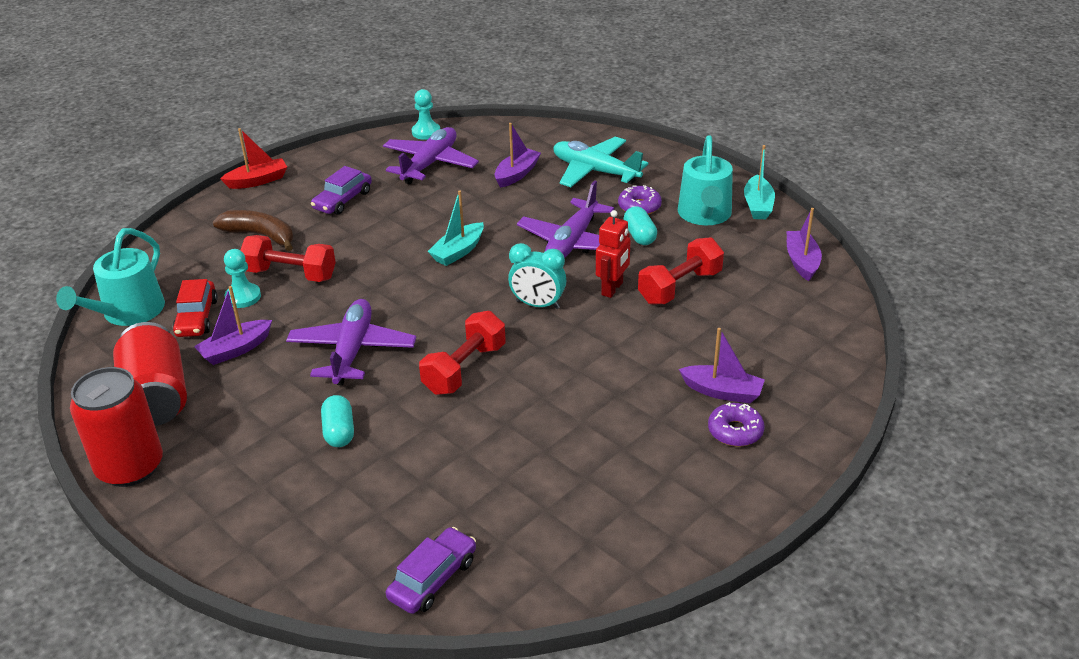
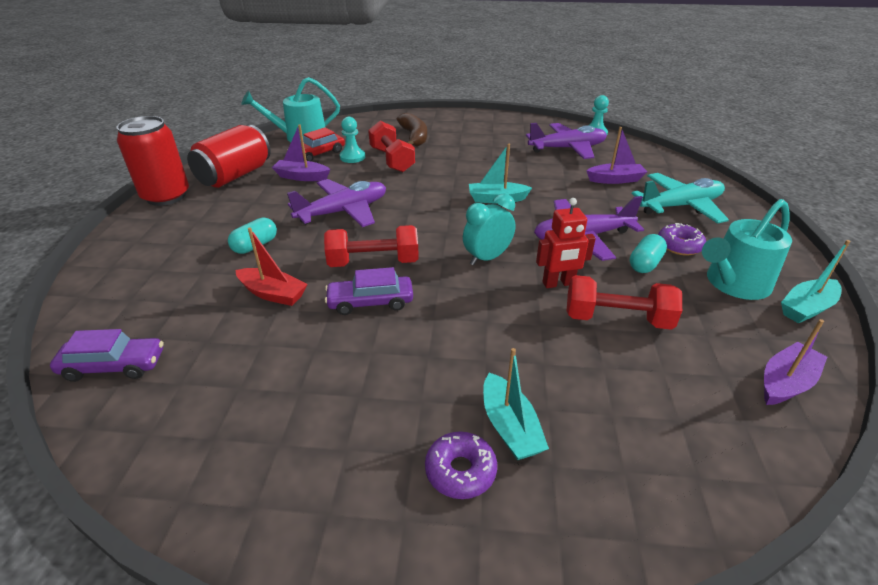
camera: 50 degrees right, 0 degrees up
(258, 181) = (461, 114): red boat -> red boat (273, 294)
(343, 200) = (484, 142): purple car -> purple car (370, 302)
(538, 305) = (487, 258): turquoise clock -> turquoise clock turned 75 degrees clockwise
(595, 171) = (680, 206): turquoise plane -> turquoise plane turned 75 degrees clockwise
(722, 392) = (509, 427): purple boat -> turquoise boat

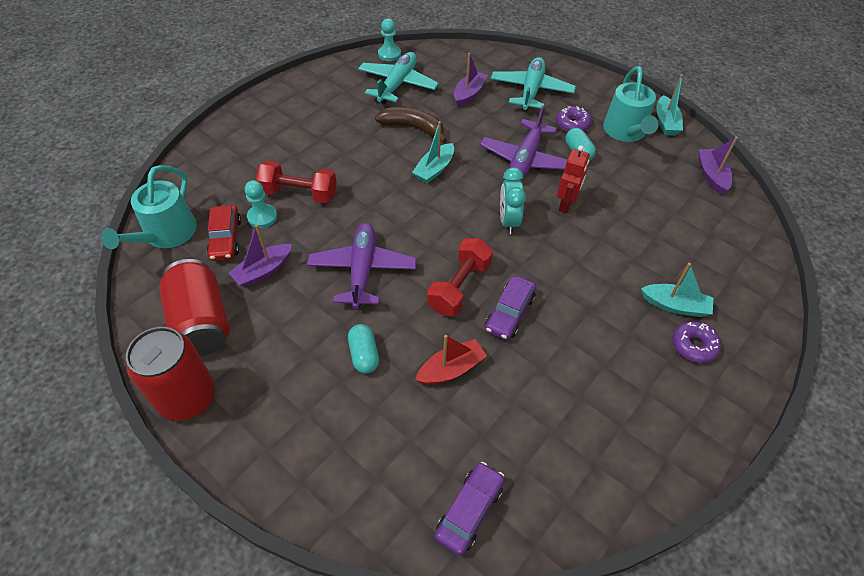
camera: 55 degrees left, 15 degrees up
(414, 137) = (269, 155): brown banana -> brown banana (413, 128)
(567, 149) = (397, 84): purple plane -> turquoise plane
(617, 319) = (620, 202): red dumbbell -> none

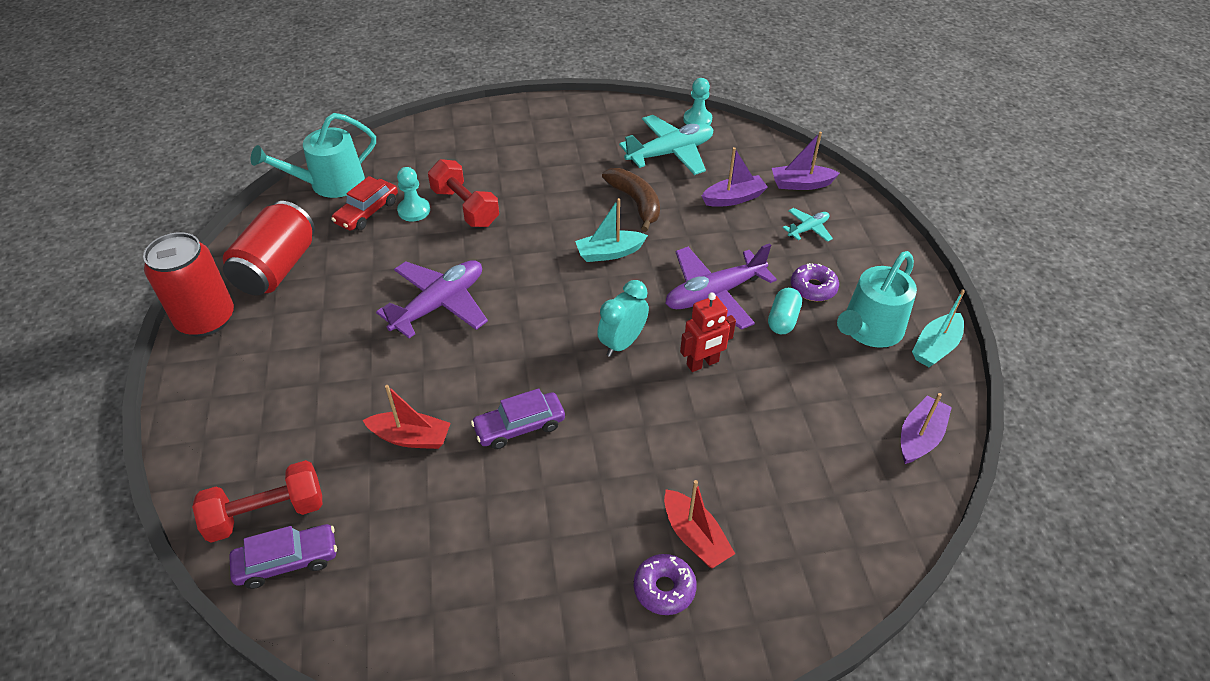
camera: 40 degrees right, 5 degrees down
(263, 271) = (364, 256): purple boat -> purple boat (801, 184)
(364, 355) = (358, 375): turquoise capsule -> none
(459, 287) = (503, 373): red dumbbell -> red dumbbell (266, 513)
(531, 91) = (808, 229): turquoise plane -> turquoise plane, size x0.50
(675, 306) = (695, 537): turquoise boat -> red boat

